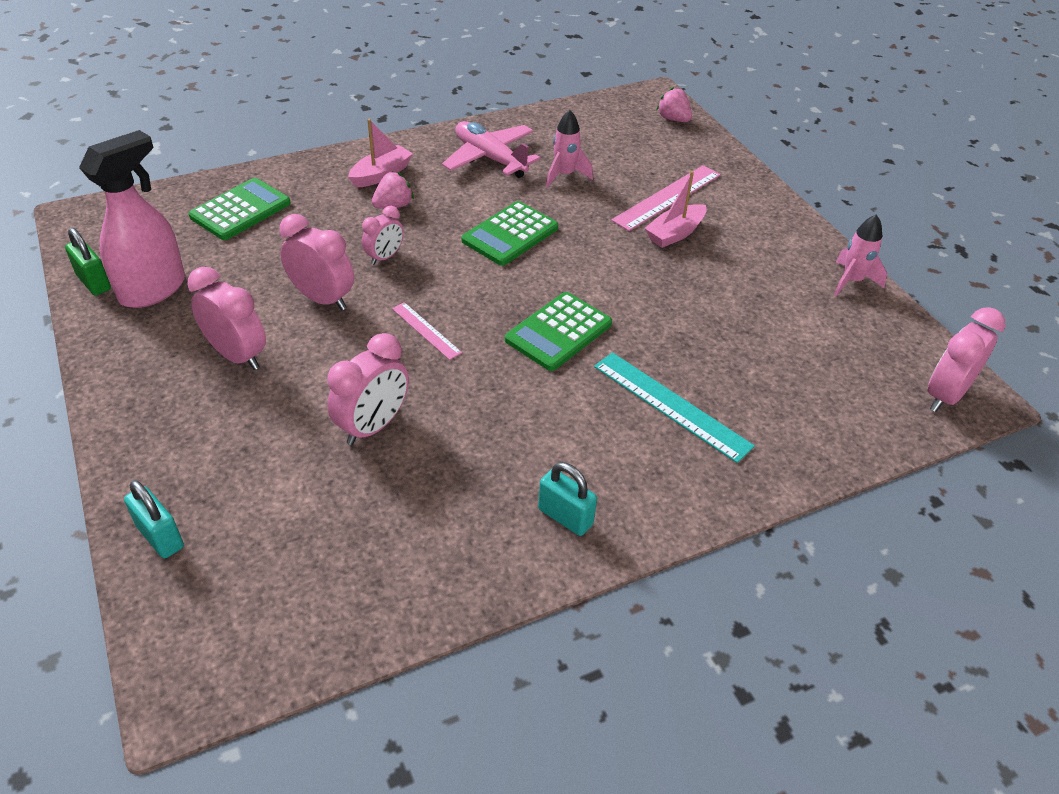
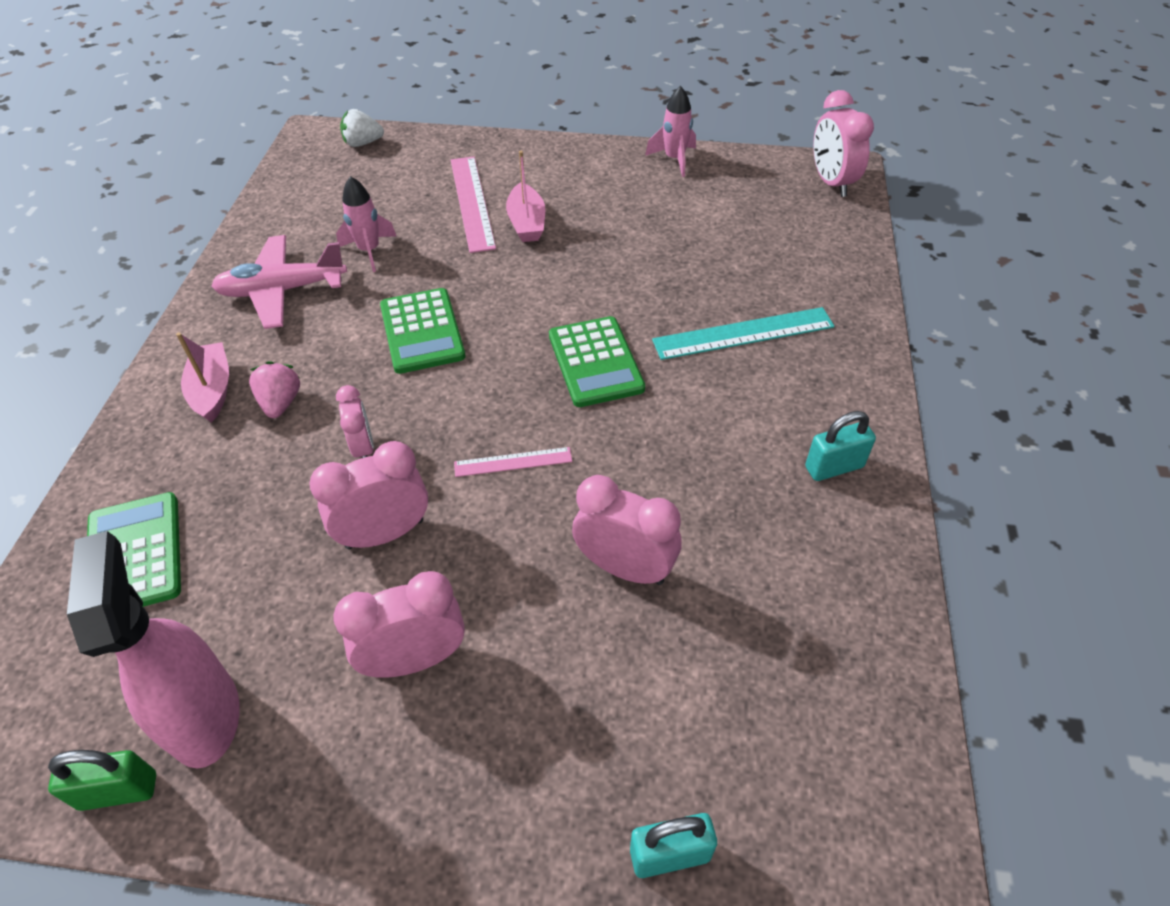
camera: 55 degrees left, 5 degrees up
(373, 426) = (624, 568): pink clock -> pink clock turned 45 degrees counterclockwise
(673, 119) = (363, 143): pink strawberry -> white strawberry

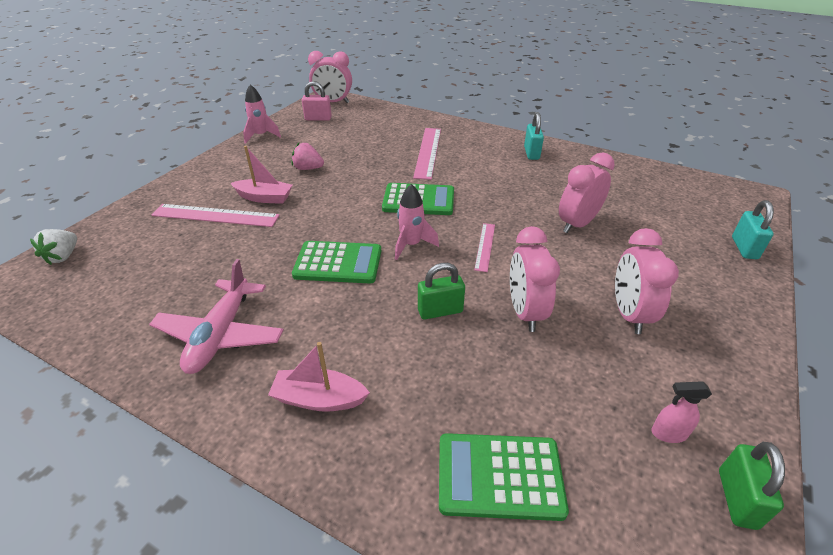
camera: 70 degrees left, 10 degrees down
(204, 715) = (668, 433): pink spray bottle -> pink spray bottle, size x0.41
(280, 403) = (365, 352): pink strawberry -> pink strawberry (308, 168)
(363, 447) = (440, 311): pink clock -> green padlock
(369, 251) = (219, 275): pink rocket -> pink rocket (411, 245)
(743, 333) = (427, 152): turquoise ruler -> pink ruler
(765, 188) = (318, 118): none -> pink padlock

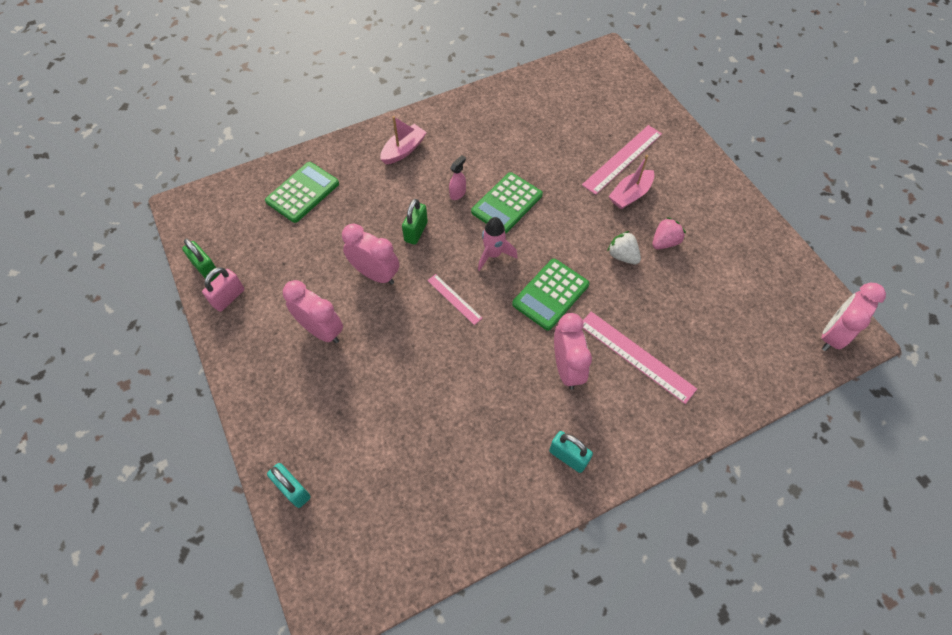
camera: 125 degrees right, 20 degrees up
(63, 256) = (622, 78): white strawberry -> white strawberry (622, 256)
(221, 335) = (484, 128): pink plane -> none
(261, 136) = (764, 233): pink rocket -> none
(318, 118) = (786, 298): pink padlock -> pink padlock (228, 298)
(577, 224) = (426, 387): pink clock -> pink clock (566, 368)
(668, 433) = (251, 273): pink spray bottle -> pink spray bottle (458, 193)

